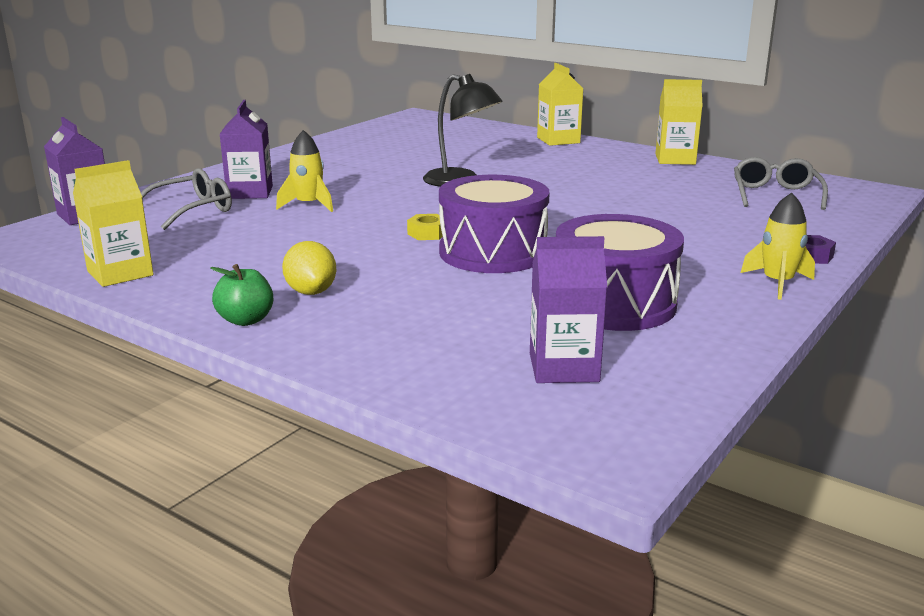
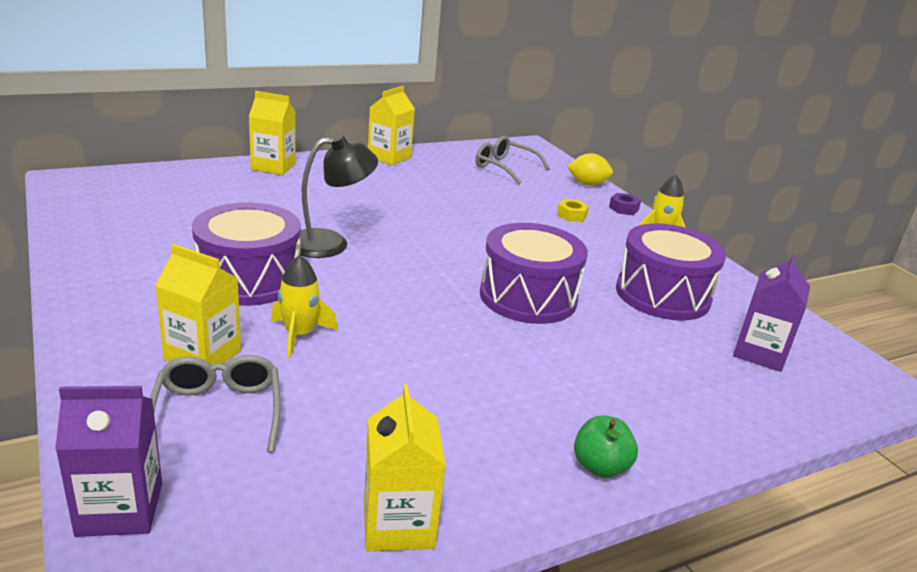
camera: 65 degrees left, 5 degrees up
(250, 192) = (203, 355): purple carton -> yellow carton
(311, 292) = (553, 409): yellow lemon -> yellow lemon (587, 184)
(363, 178) = (249, 279): none -> purple drum
(427, 233) = (455, 306): yellow nut -> yellow nut (571, 215)

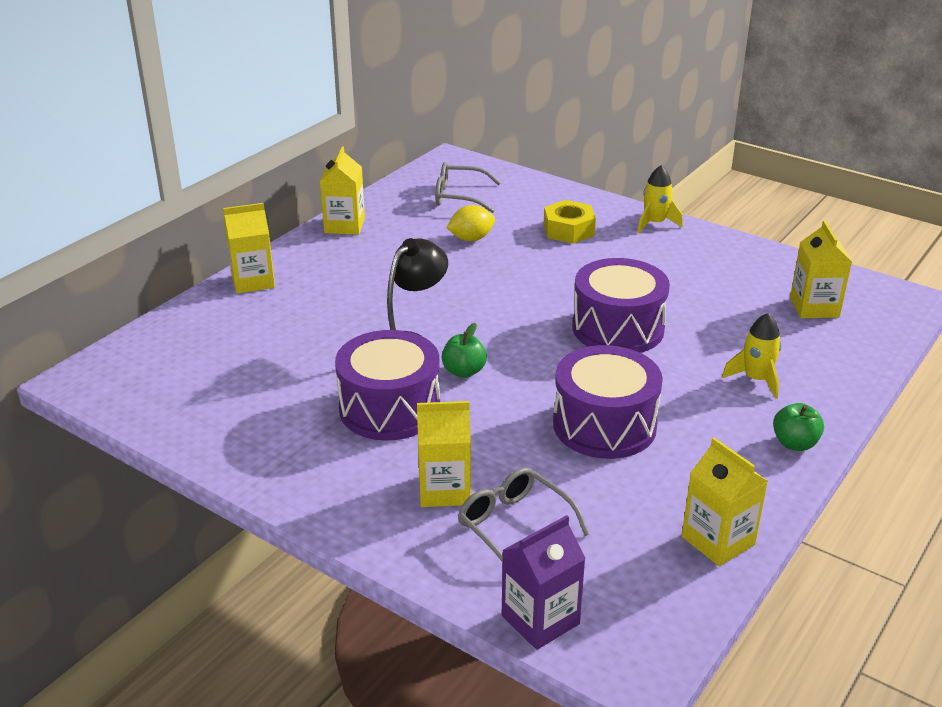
camera: 25 degrees left, 5 degrees up
(299, 335) = (492, 439): yellow rocket -> yellow rocket (756, 379)
(346, 277) = (464, 371): none -> green apple
(571, 215) = (568, 230): yellow nut -> yellow nut, size x1.72
(587, 184) = (546, 188): yellow lemon -> yellow lemon (471, 239)
(623, 209) = (601, 205): purple nut -> none
(662, 295) = (708, 283): purple drum -> purple drum (604, 425)
(759, 353) = (814, 307): purple carton -> yellow carton

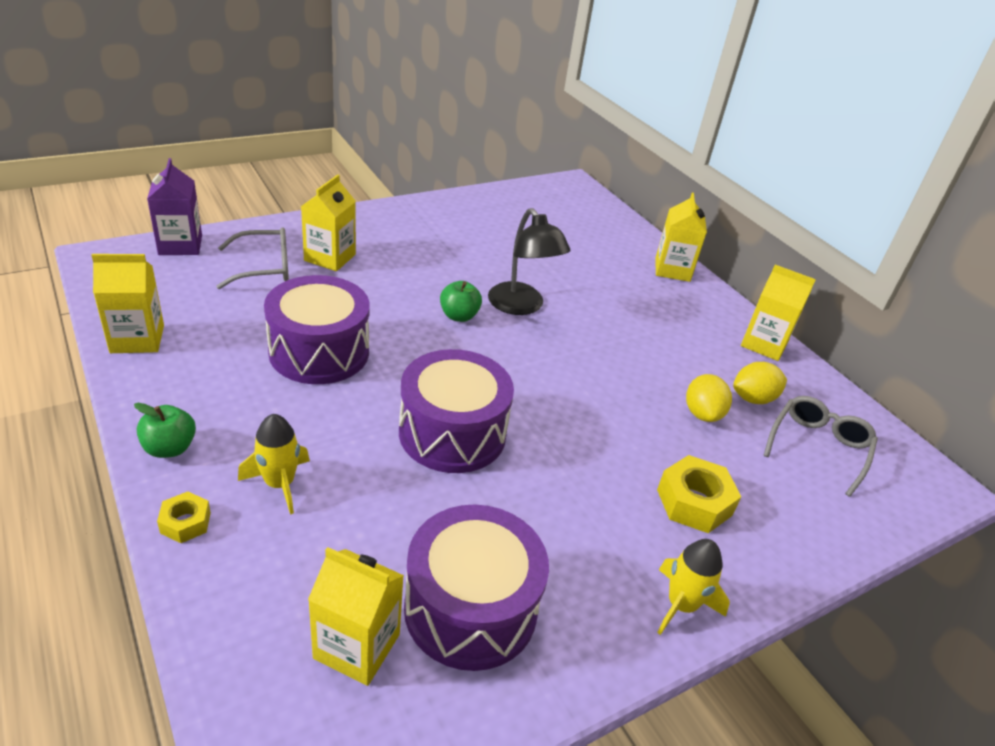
camera: 110 degrees right, 5 degrees up
(390, 408) = (441, 269): purple drum -> purple drum (470, 608)
(428, 223) = (753, 398): none -> yellow lemon
(834, 401) = (185, 522): none -> yellow nut

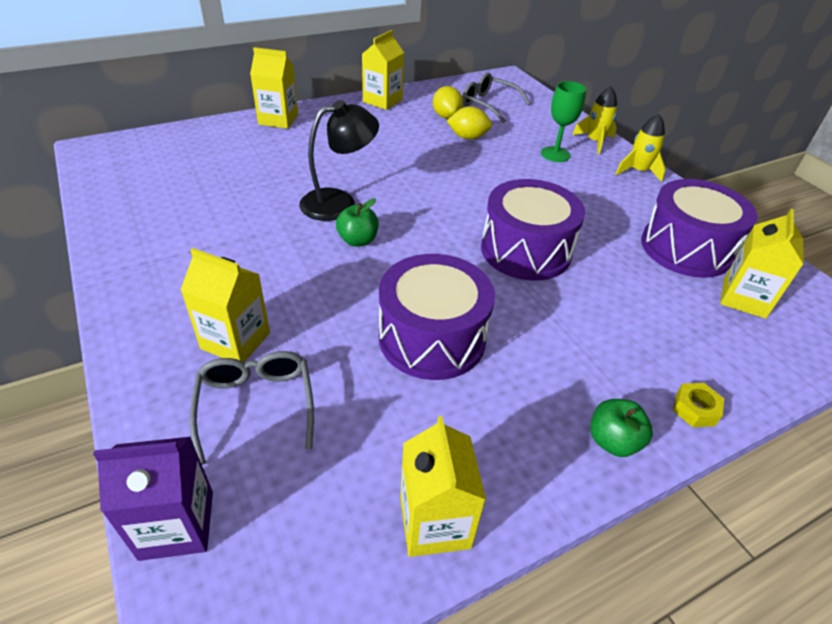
camera: 85 degrees left, 5 degrees up
(280, 483) = (623, 351): yellow rocket -> yellow rocket (594, 142)
(694, 502) = (555, 154): yellow nut -> green goblet

